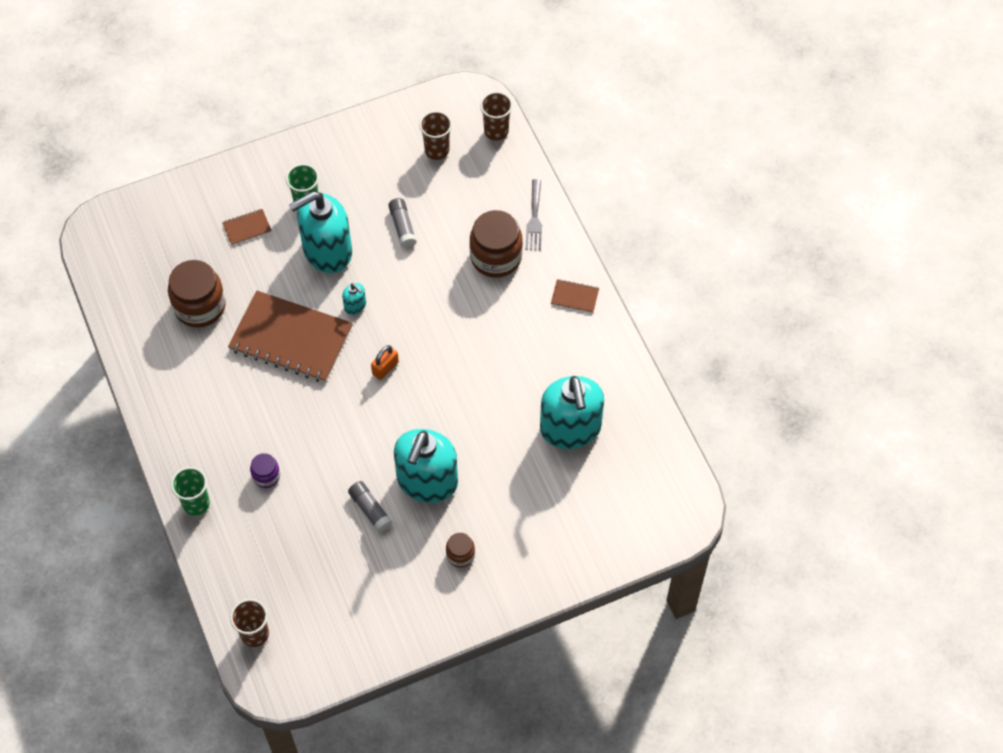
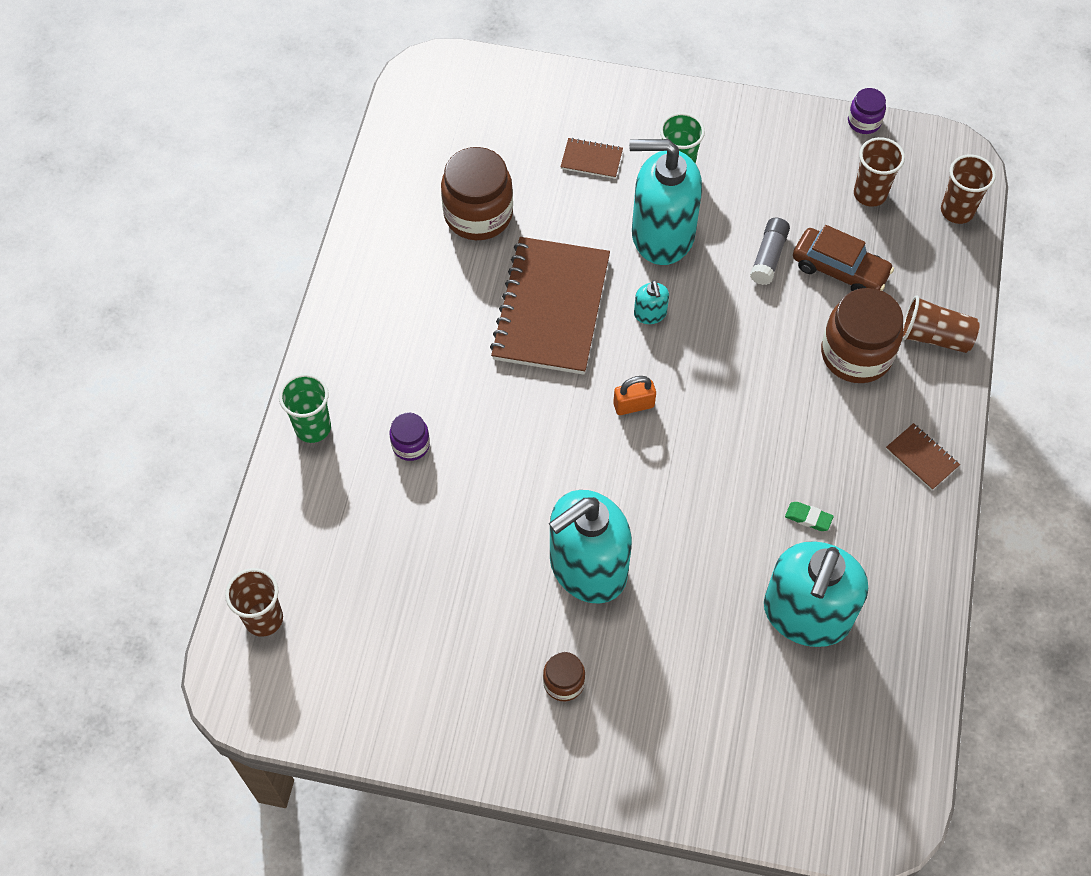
camera: 35 degrees right, 0 degrees up
(291, 338) = (551, 308): brown notebook -> brown notebook turned 45 degrees clockwise
(370, 510) = (498, 559): grey glue stick -> none
(402, 104) = (864, 122): none -> purple jar
(451, 209) = (840, 269): none -> brown car
(534, 219) = (934, 337): grey fork -> brown cup
(534, 372) = (808, 518): none -> green eraser

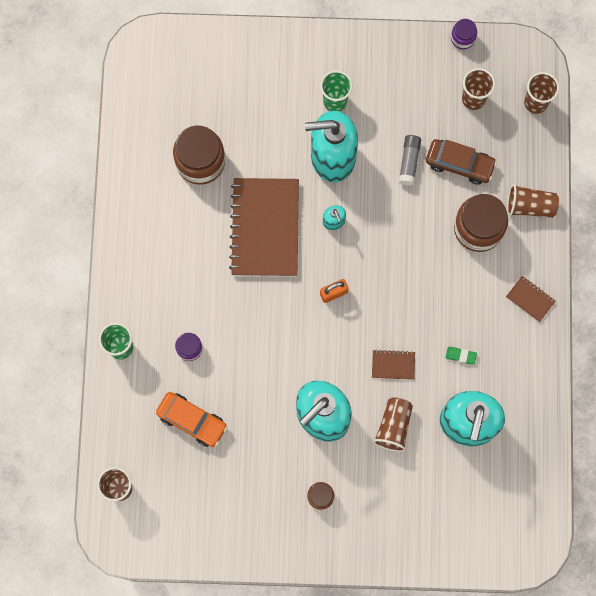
camera: 10 degrees left, 15 degrees up
(393, 542) = (192, 420): none -> orange car
(591, 159) = (273, 103): brown notebook -> brown notebook (393, 365)
(692, 600) = (393, 426): none -> brown cup

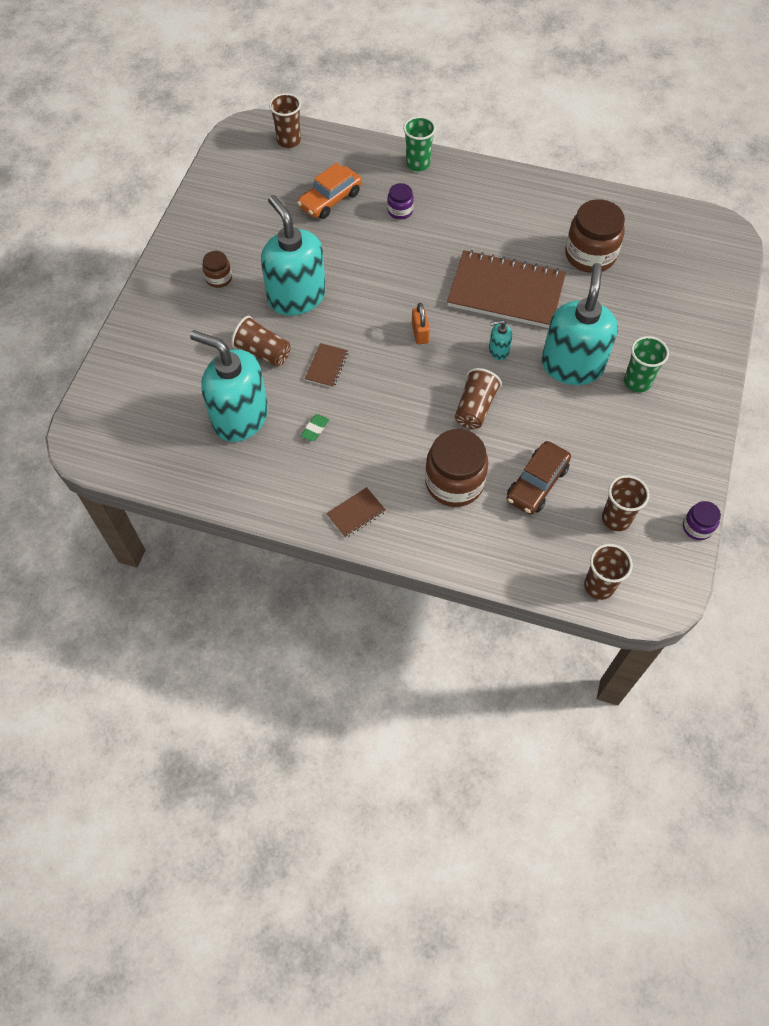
camera: 105 degrees right, 15 degrees down
(409, 162) = (550, 434): grey glue stick -> none
(530, 206) = (467, 543): brown cup -> brown cup (475, 408)

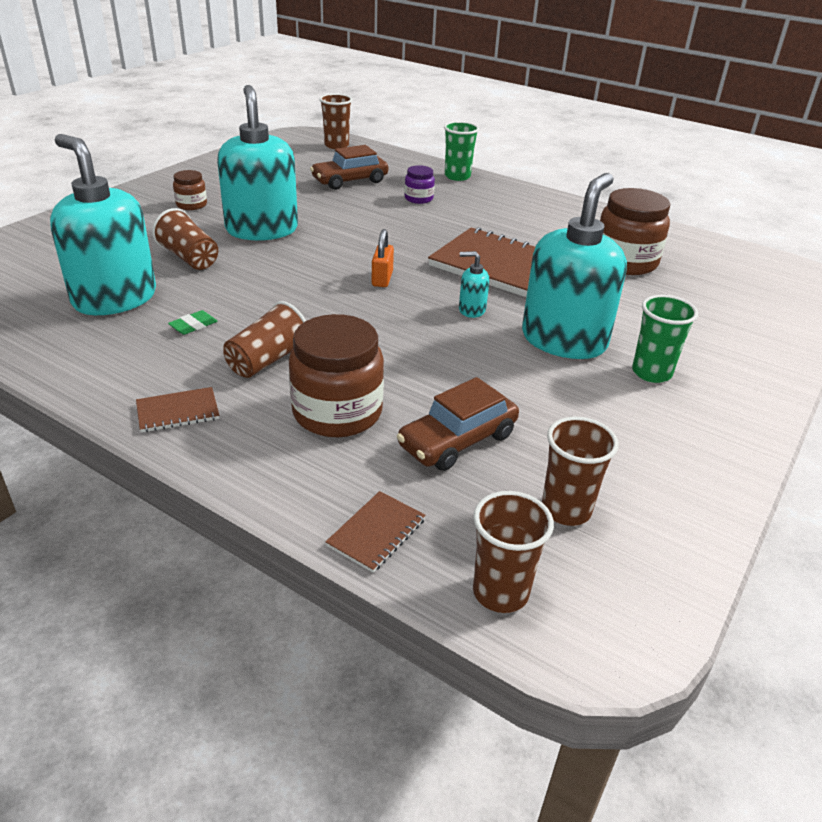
camera: 15 degrees right, 25 degrees down
(326, 366) = (252, 281): brown notebook -> brown notebook (376, 533)
(330, 200) = (350, 181): orange car -> brown car
(475, 408) = (411, 350): brown cup -> brown cup (268, 360)
(697, 527) = (705, 555): purple jar -> none

